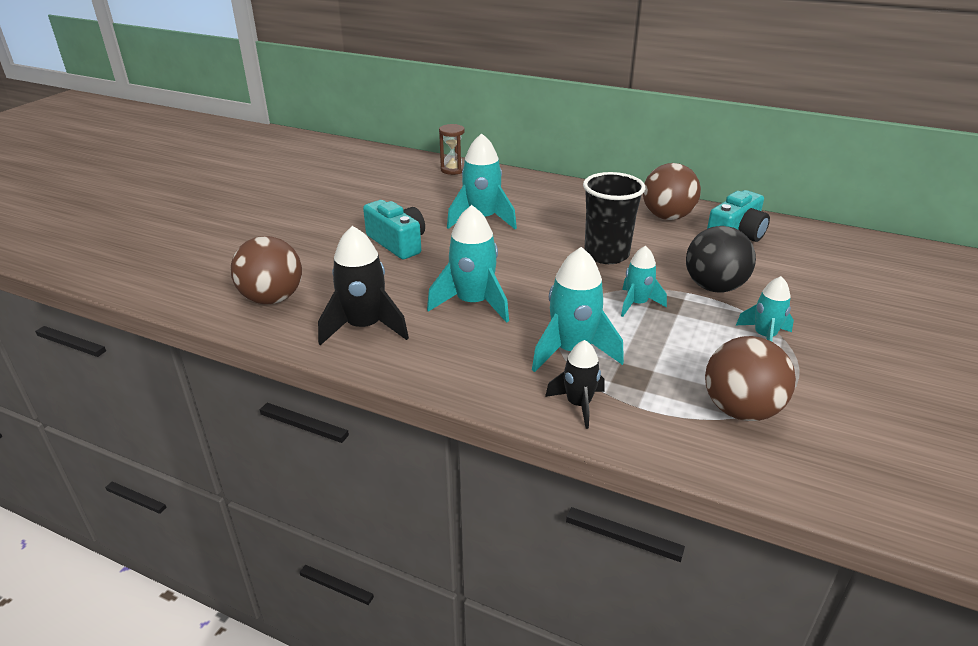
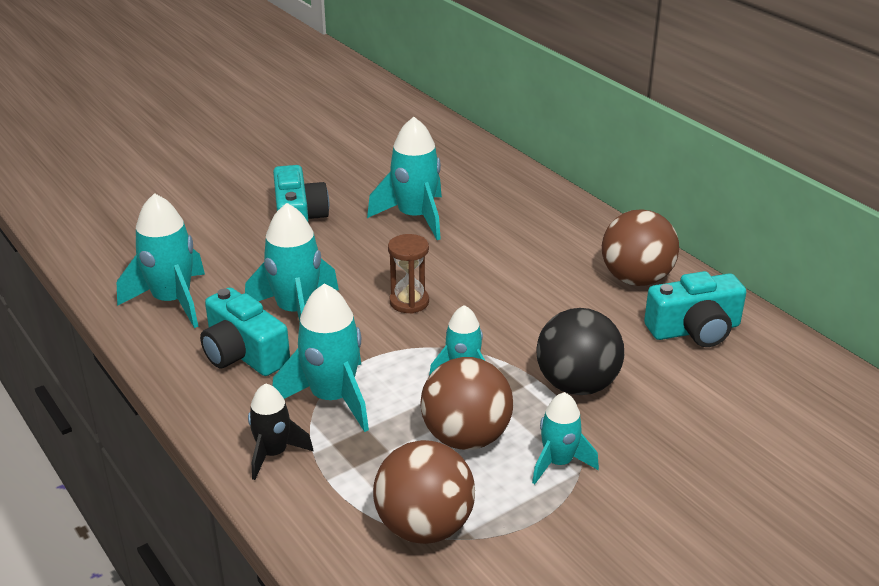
camera: 30 degrees right, 0 degrees up
(272, 299) = (126, 244): brown ball -> brown ball (466, 437)
(364, 327) = (172, 301): black rocket -> turquoise rocket
(453, 170) = (454, 144): brown hourglass -> brown hourglass (409, 302)
(469, 344) = (243, 354): none -> turquoise camera
(606, 254) = (501, 303): black cup -> none

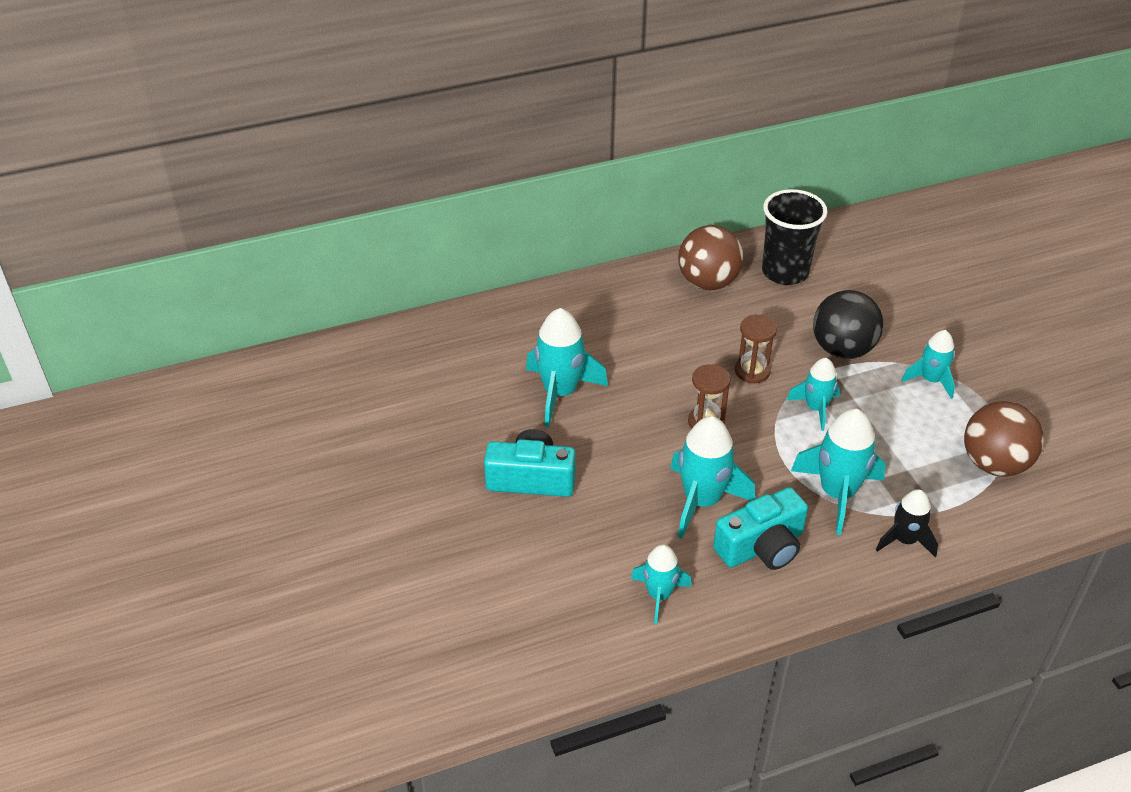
camera: 75 degrees left, 10 degrees up
(172, 301) = (659, 595): turquoise rocket -> turquoise rocket, size x0.61
(466, 437) = (897, 423): brown ball -> none
(503, 323) = (752, 371): none -> brown hourglass
(694, 330) = (785, 272): turquoise camera -> black cup

